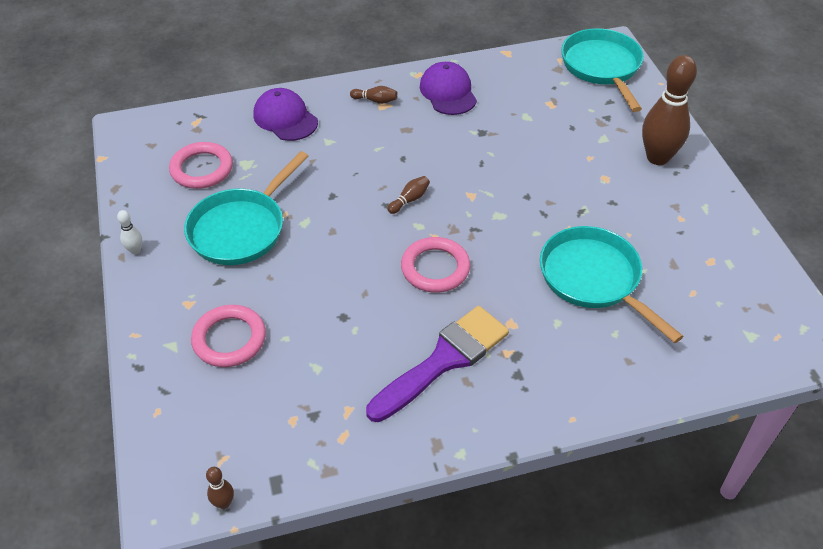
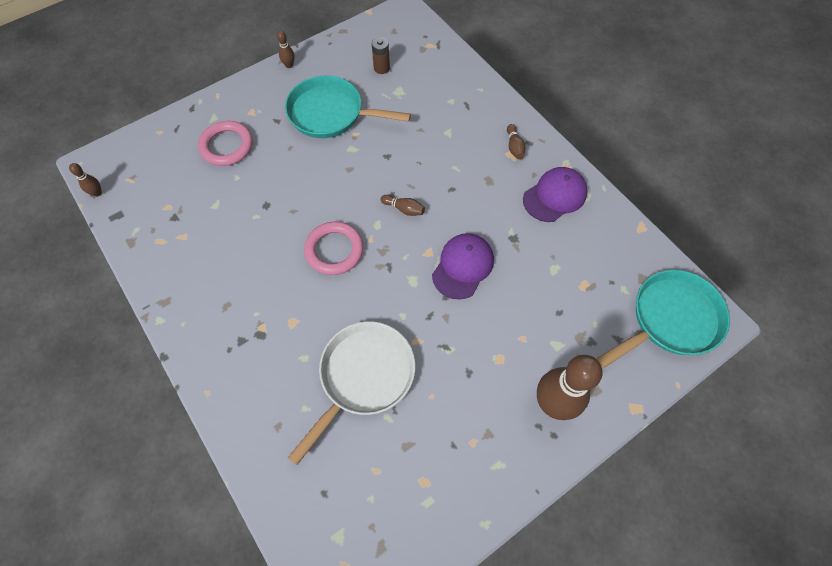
camera: 70 degrees right, 15 degrees up
(135, 250) = (289, 65): white bowling pin -> brown bowling pin
(202, 169) = (381, 68): pink ring -> brown battery
(285, 118) = (461, 95): purple cap -> purple cap (463, 266)
(444, 360) = (242, 284): purple brush -> none
(594, 279) = (363, 377): turquoise pan -> white pan

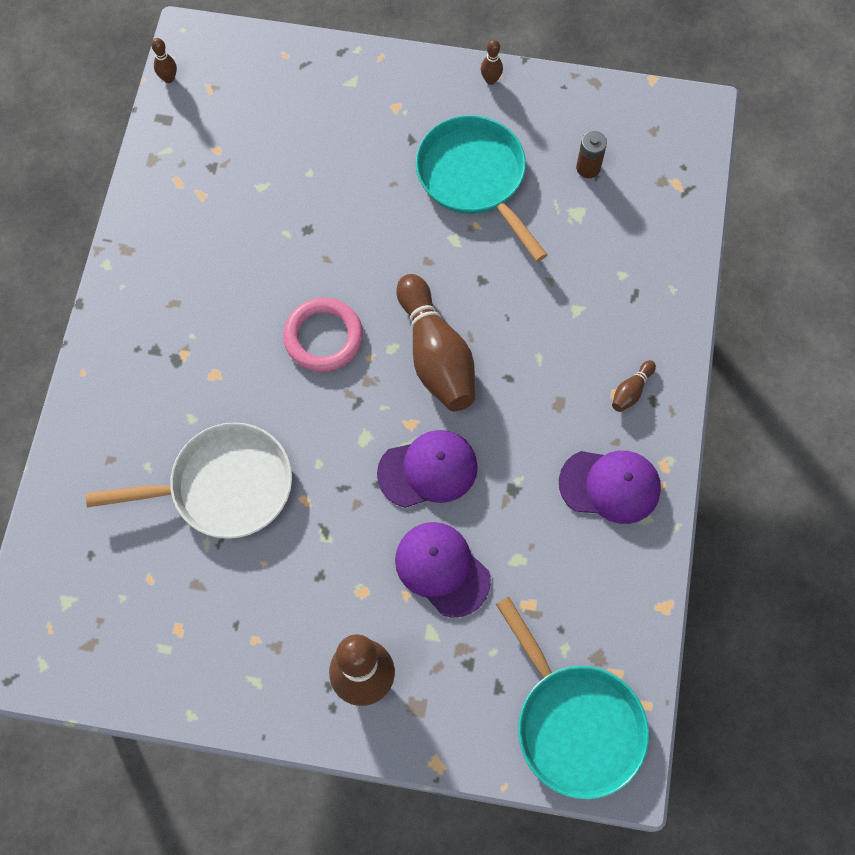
camera: 45 degrees right, 5 degrees up
(227, 146) = (333, 128): pink ring -> none
(404, 209) = (436, 355): brown bowling pin -> brown bowling pin, size x2.38
(525, 308) = (442, 569): none -> purple cap
(670, 320) = (575, 723): turquoise pan -> turquoise pan turned 45 degrees clockwise

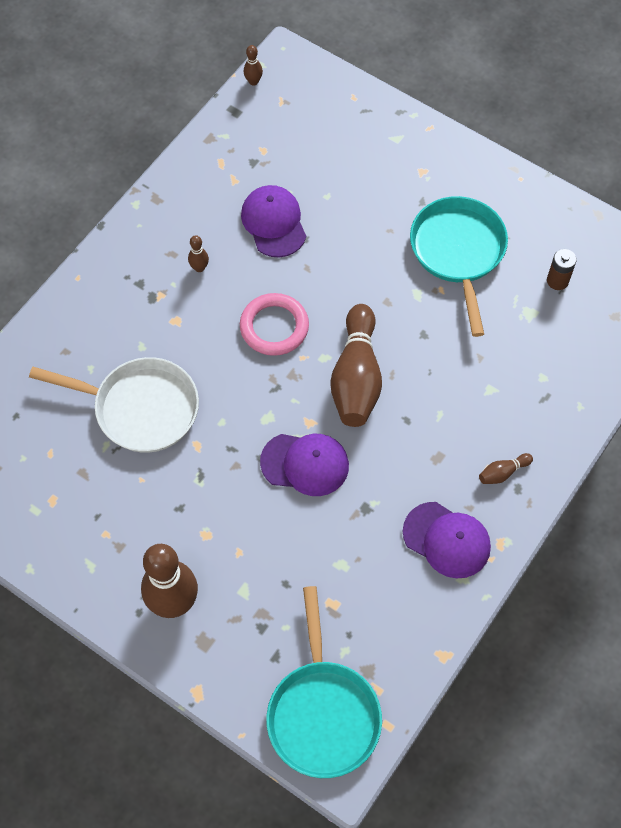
camera: 25 degrees right, 5 degrees down
(442, 569) = (277, 545): purple cap -> purple cap (274, 223)
(490, 80) = (511, 180): brown bowling pin -> brown bowling pin (199, 268)

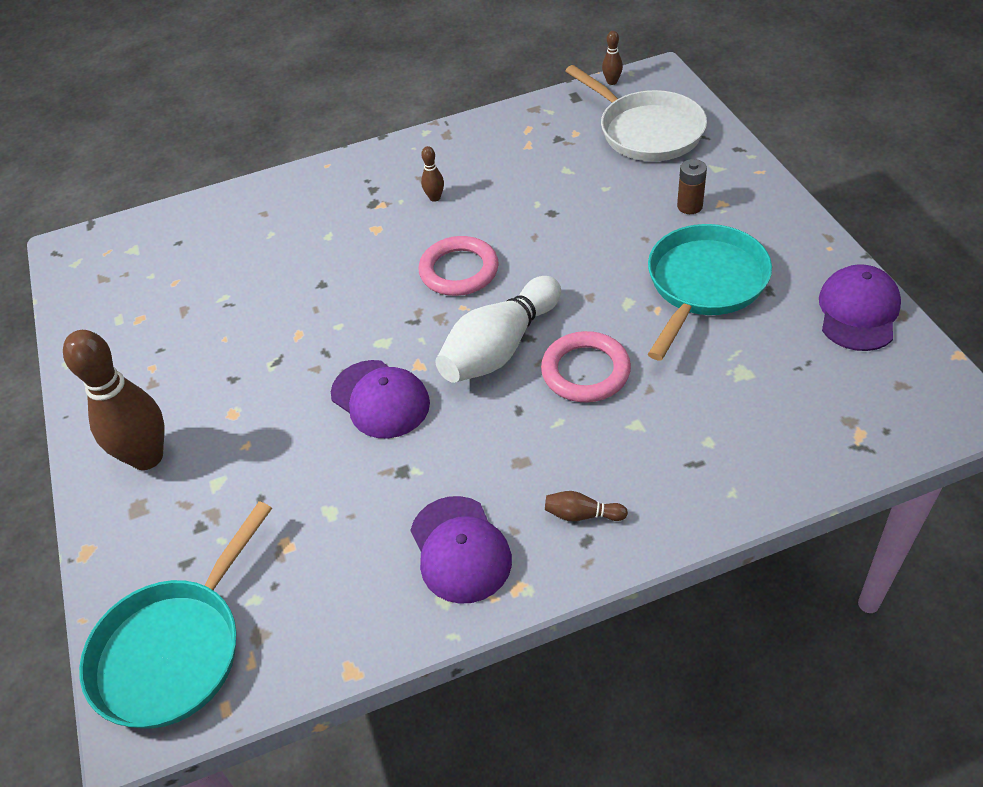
camera: 40 degrees right, 15 degrees down
(140, 408) = (279, 282): white pan -> white pan (646, 131)
(274, 223) = (535, 189): purple cap -> purple cap (858, 311)
(356, 378) = (499, 348): brown bowling pin -> white bowling pin
(429, 365) = (585, 371): none -> pink ring
(557, 281) = (801, 356): brown battery -> brown battery (689, 206)

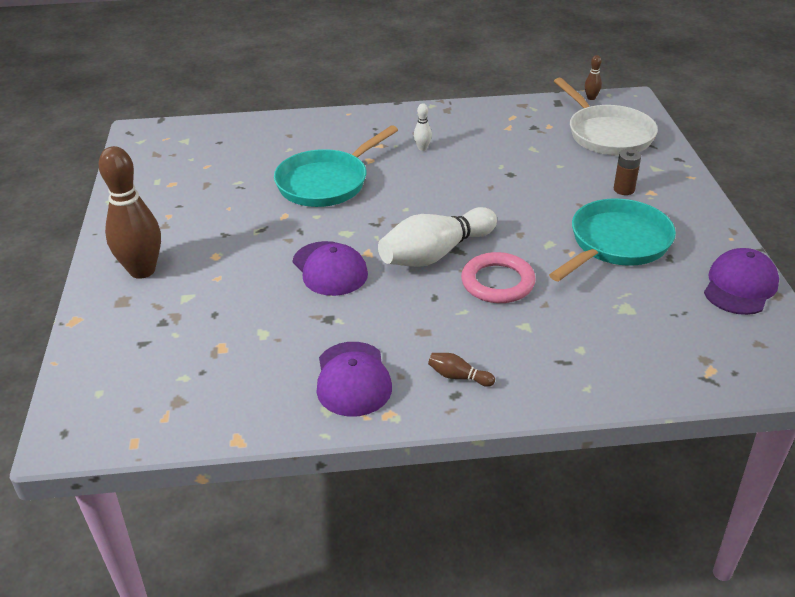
camera: 10 degrees right, 10 degrees down
(175, 649) = (112, 396): turquoise pan -> turquoise pan (327, 182)
(435, 198) = (422, 148): brown bowling pin -> white bowling pin
(459, 270) = (423, 198): pink ring -> none

